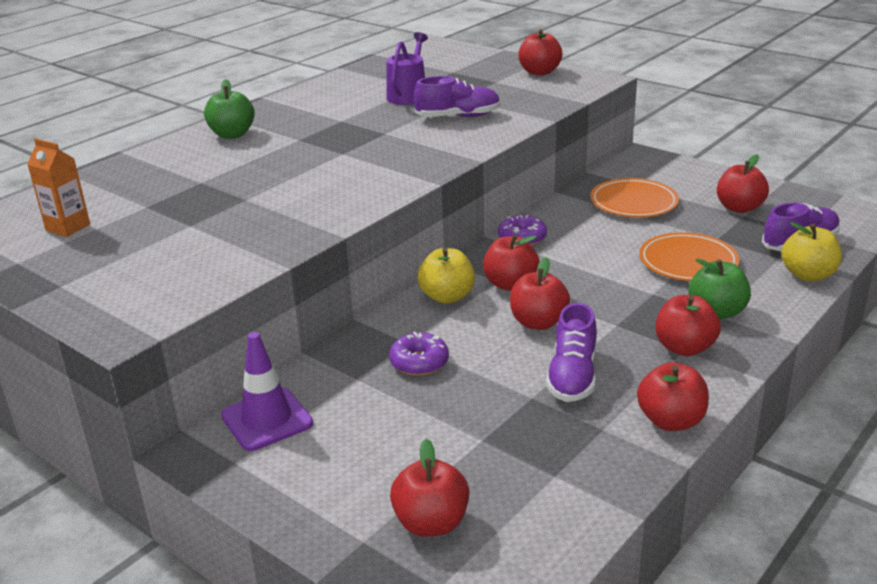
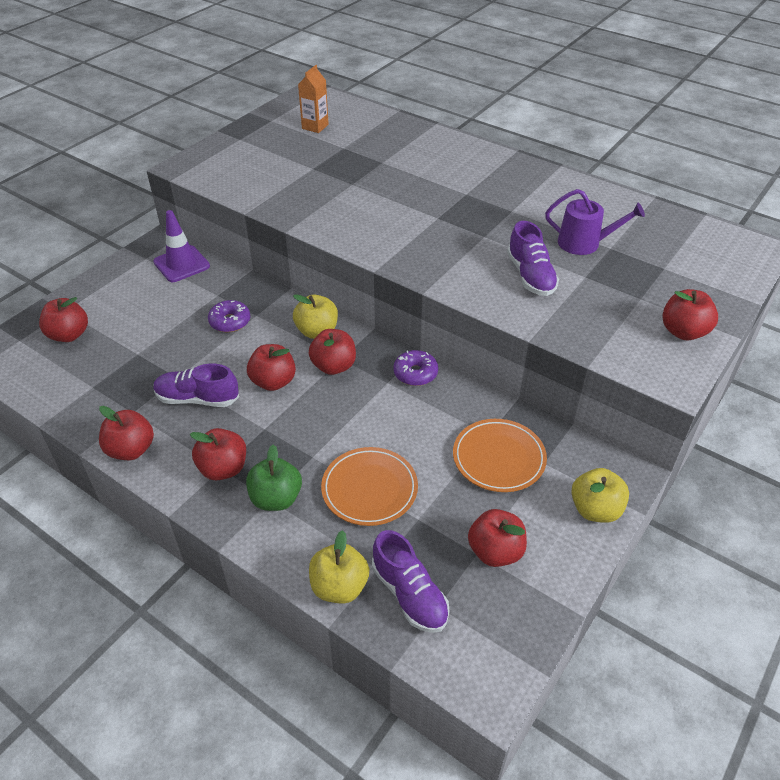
camera: 85 degrees right, 15 degrees up
(232, 134) = (473, 162): green apple -> none
(681, 169) = (595, 509): none -> yellow apple

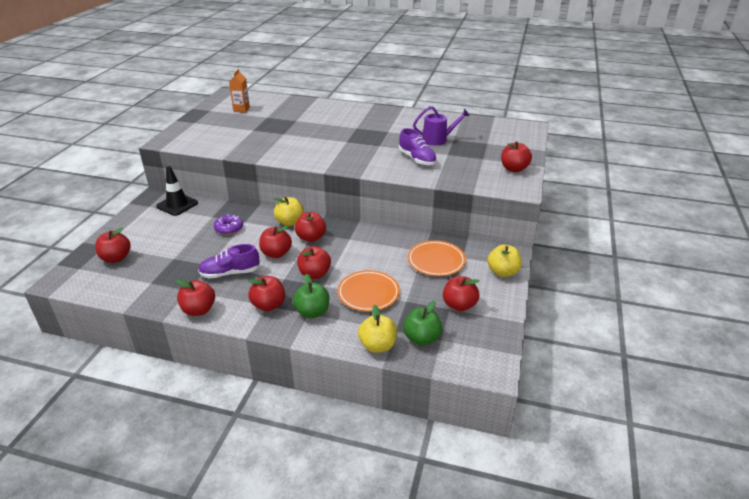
camera: 20 degrees left, 10 degrees down
(181, 264) = (177, 205): purple traffic cone -> black traffic cone
(309, 432) = (314, 274): none -> red apple
(409, 594) = (421, 338): purple shoe -> green apple
(415, 373) = (364, 231): purple donut -> none

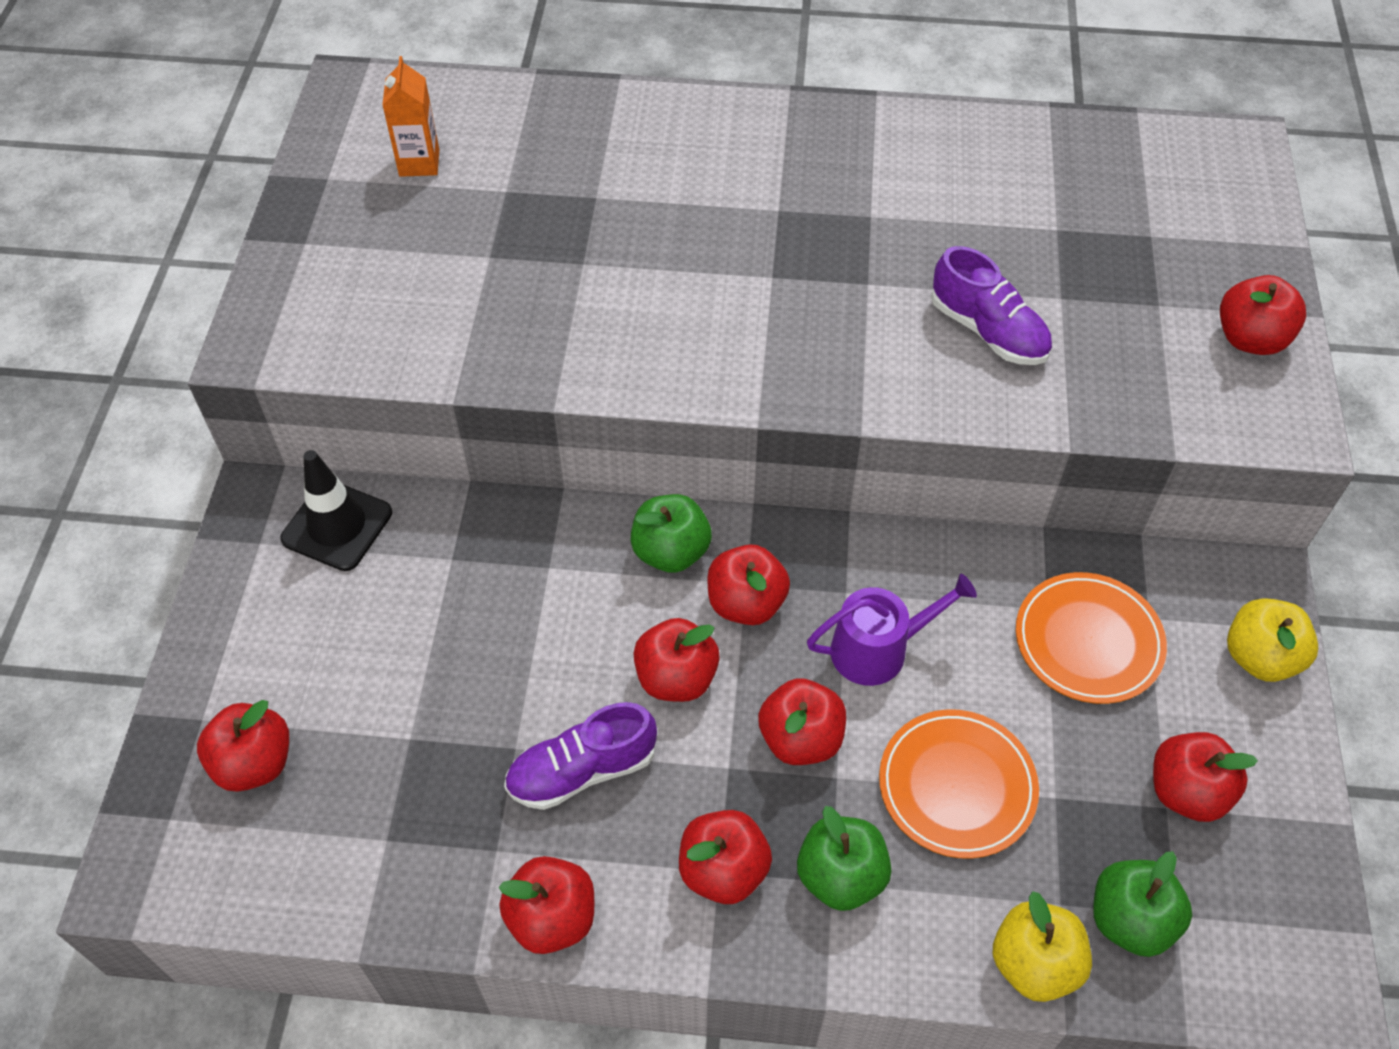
camera: 10 degrees left, 20 degrees up
(229, 228) = (516, 601): purple donut -> none
(290, 222) = (671, 552): yellow apple -> green apple
(438, 139) = (1016, 236): purple watering can -> purple watering can (878, 649)

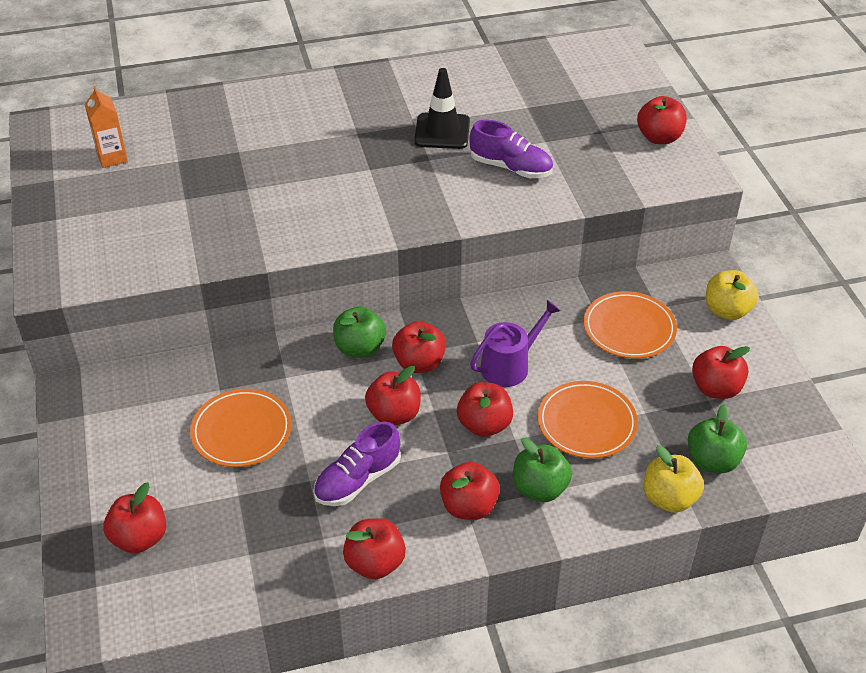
camera: 20 degrees left, 10 degrees down
(337, 526) = (133, 391): black traffic cone -> black traffic cone (442, 131)
(454, 636) = (241, 431): none -> orange plate

